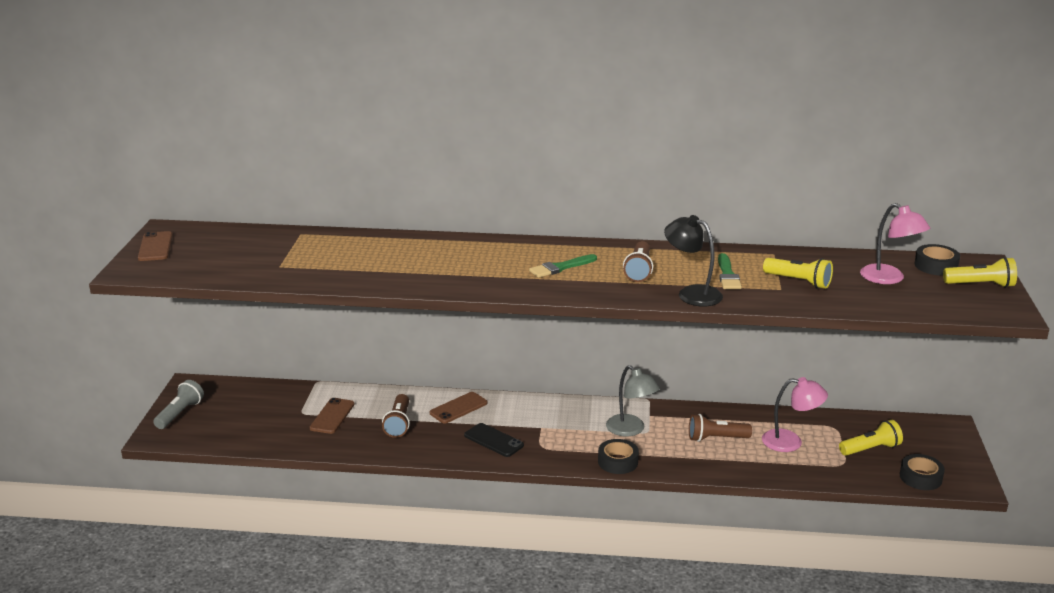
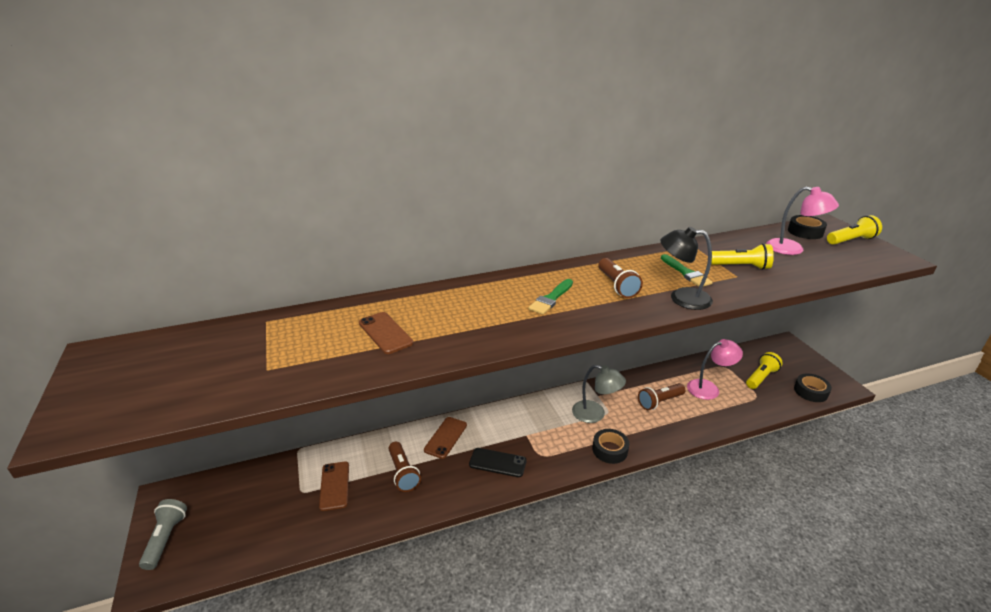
camera: 25 degrees left, 5 degrees up
(155, 247) = (90, 382): brown phone -> brown phone (385, 333)

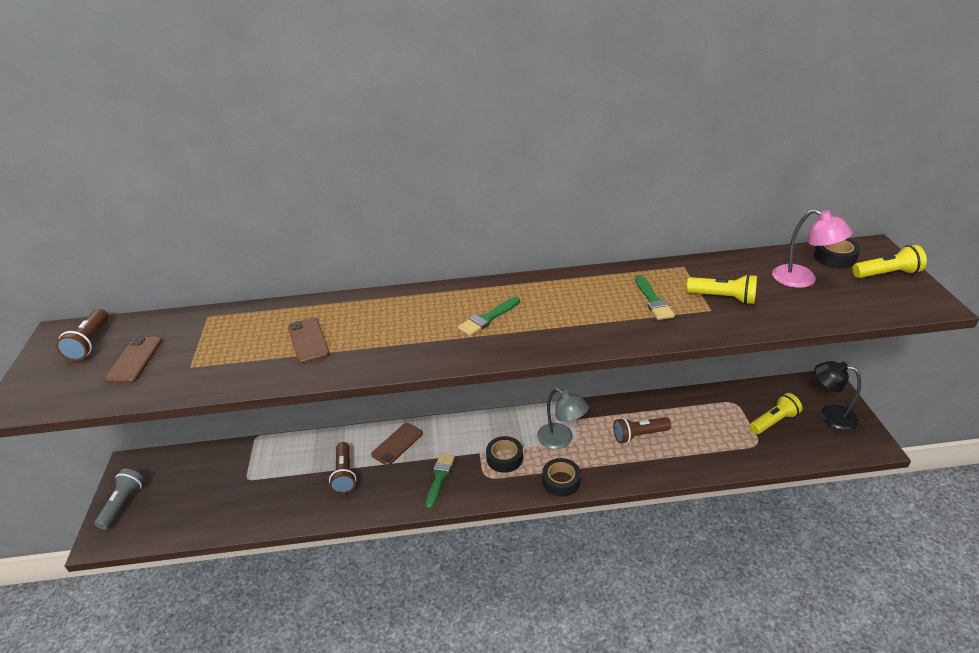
camera: 15 degrees right, 5 degrees up
(334, 486) = (278, 477): brown phone -> brown phone (134, 360)
(497, 462) = (439, 477): black phone -> green brush
(617, 286) = (566, 309): brown flashlight -> brown flashlight (90, 343)
(681, 298) = (629, 331): black lamp -> black lamp (830, 415)
(709, 388) = (704, 426): pink lamp -> none
(810, 391) = (828, 446): black tape -> black tape (504, 458)

